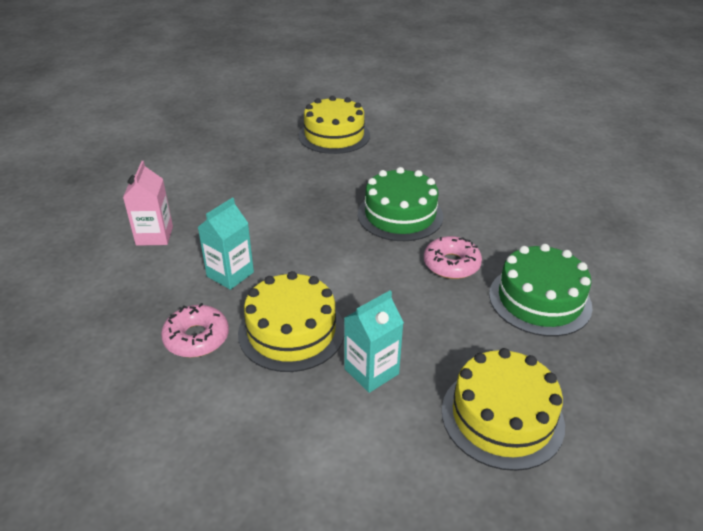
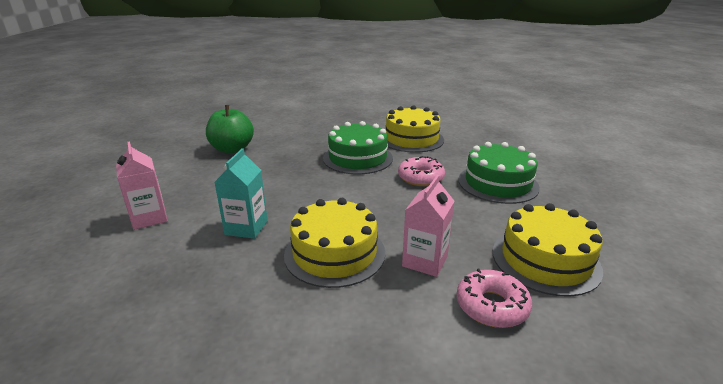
camera: 25 degrees left, 10 degrees down
(196, 338) = (248, 284): pink donut -> pink donut (491, 306)
(274, 166) = (232, 149): none -> green apple
(334, 135) = (267, 123): yellow cake -> yellow cake (412, 139)
(371, 371) = (425, 261): turquoise carton -> pink carton

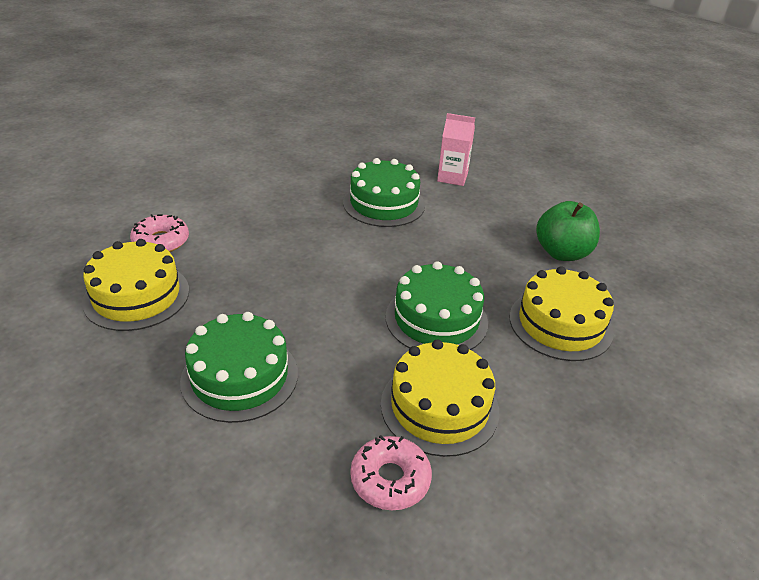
camera: 130 degrees right, 10 degrees up
(246, 228) = (384, 203): turquoise carton -> green cake
(334, 253) = (299, 220): yellow cake -> yellow cake (560, 324)
(420, 178) = (332, 330): pink donut -> pink donut (390, 479)
(425, 261) = (231, 246): pink carton -> none

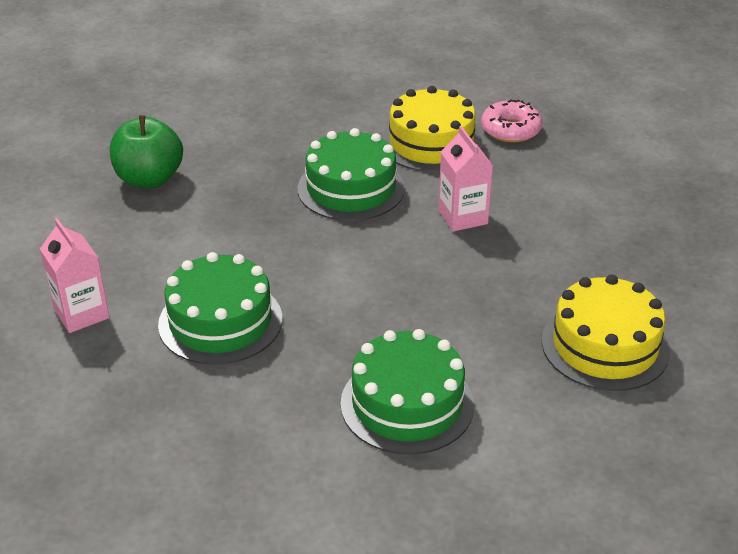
camera: 135 degrees left, 0 degrees up
(161, 241) = (535, 407): pink donut -> none
(240, 376) = (558, 227): green cake -> green cake (407, 404)
(326, 342) = (462, 217): none -> pink carton
(560, 324) = (261, 139): yellow cake -> none

